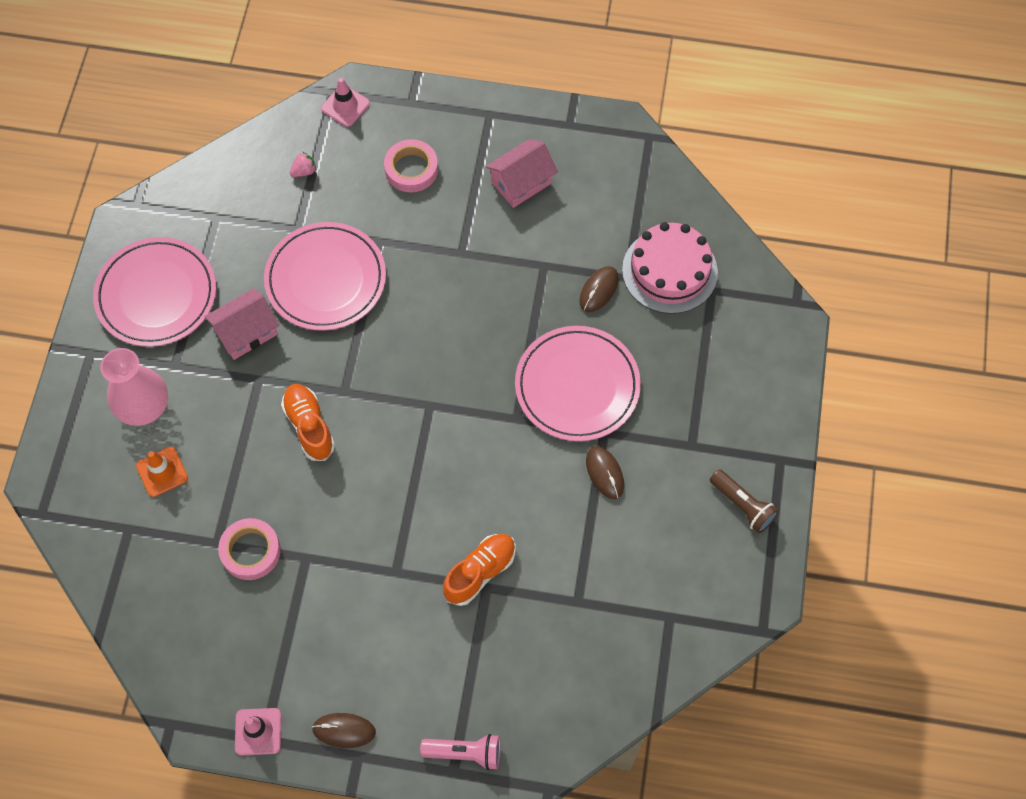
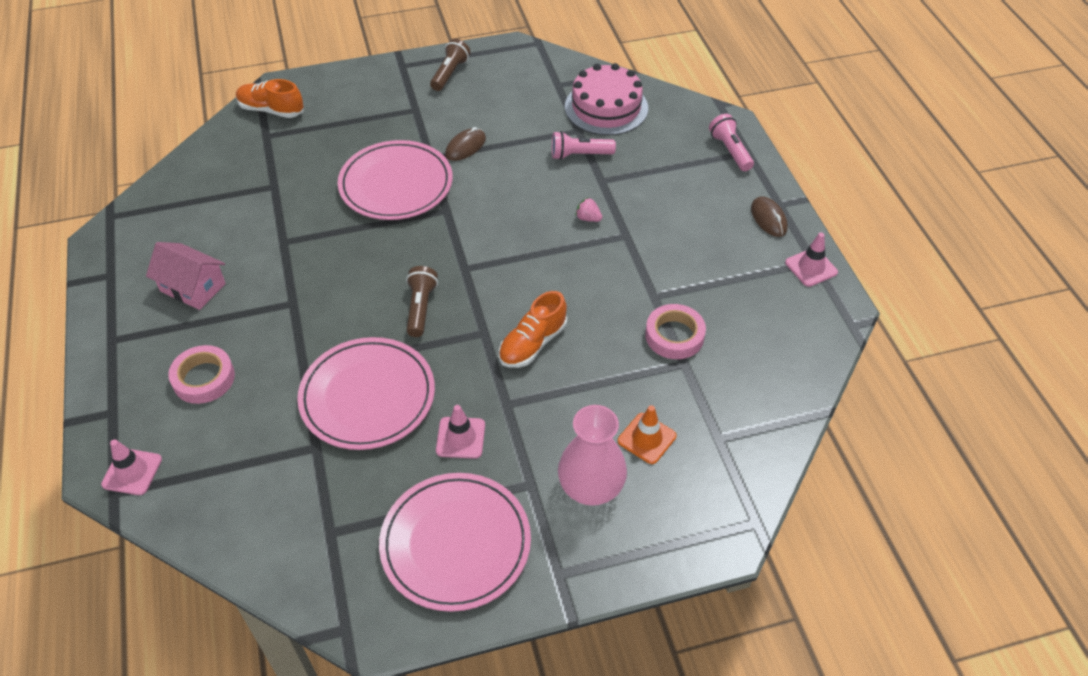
camera: 115 degrees left, 15 degrees down
(246, 332) = (460, 438): pink house -> pink traffic cone
(304, 171) = (237, 473): pink strawberry -> pink strawberry (588, 218)
(400, 351) = (420, 308): none -> brown flashlight
(480, 572) = (592, 187): orange shoe -> orange shoe (271, 110)
(537, 583) = (579, 155): none -> pink flashlight
(598, 290) = (294, 200): brown mouse -> none
(669, 271) = (256, 164): pink cake -> pink cake (606, 107)

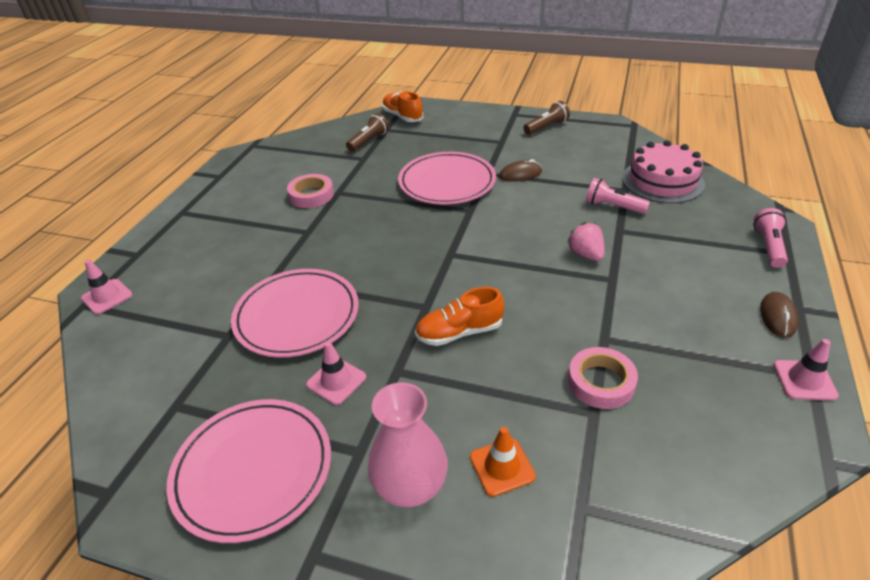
camera: 35 degrees right, 10 degrees down
(193, 287) = (257, 200): pink house -> none
(204, 378) = (207, 257): pink tape -> pink tape (311, 195)
(420, 308) = (392, 269): brown flashlight -> brown flashlight (368, 141)
(588, 218) = (586, 254): pink strawberry -> pink strawberry, size x1.53

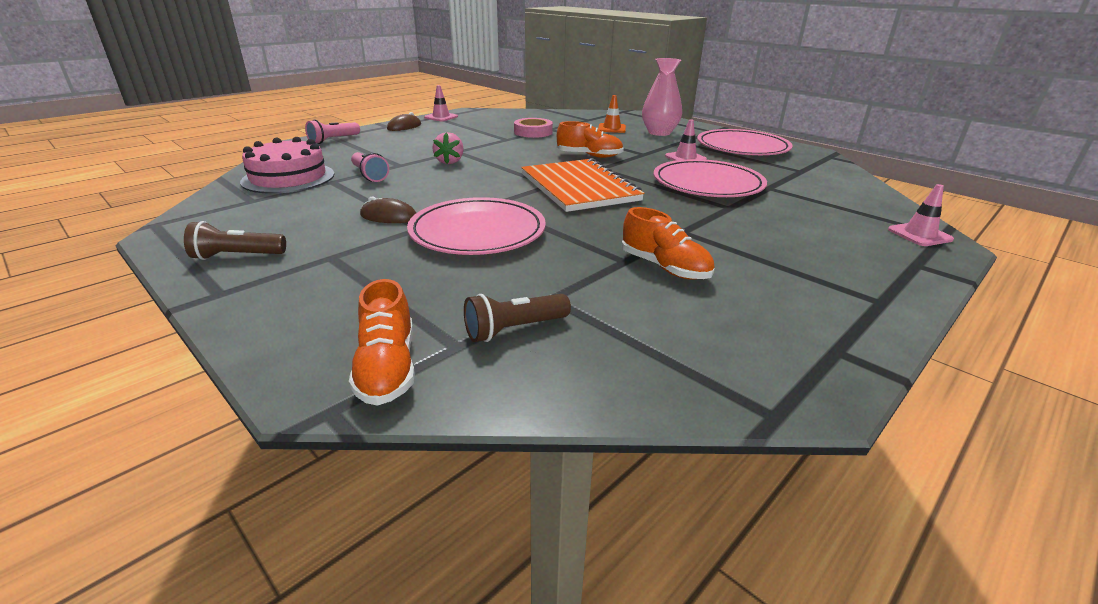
camera: 155 degrees left, 10 degrees down
(311, 195) = (664, 267): pink tape -> orange shoe
(421, 259) = (579, 187): none -> orange notebook

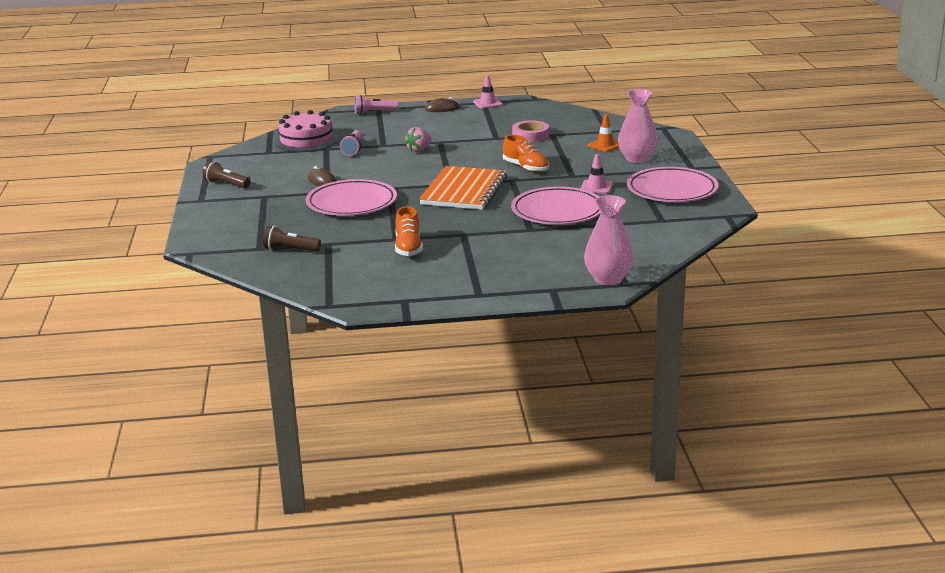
camera: 40 degrees right, 5 degrees down
(387, 368) = (225, 247): orange shoe -> none
(919, 234) = (608, 279): pink traffic cone -> pink vase

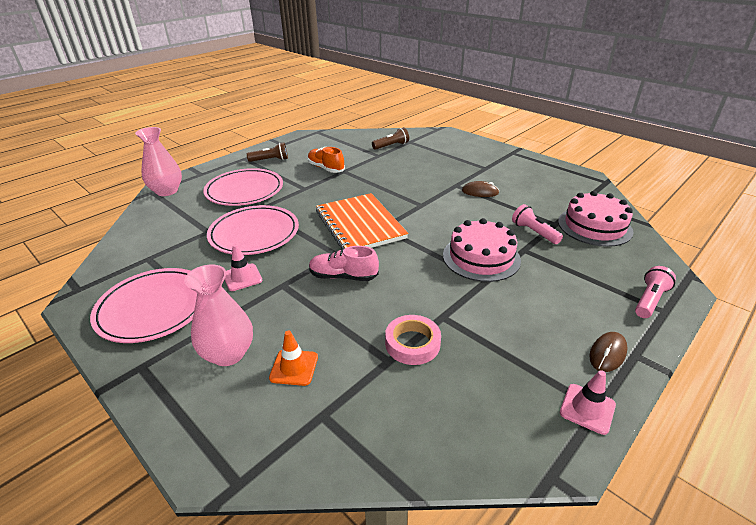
camera: 140 degrees right, 10 degrees up
(226, 184) = (530, 166): brown flashlight -> brown flashlight (270, 160)
(351, 203) = (421, 183): pink plate -> pink plate (244, 190)
(419, 150) = (481, 257): pink strawberry -> pink cake
(526, 168) = (343, 276): orange shoe -> pink shoe

